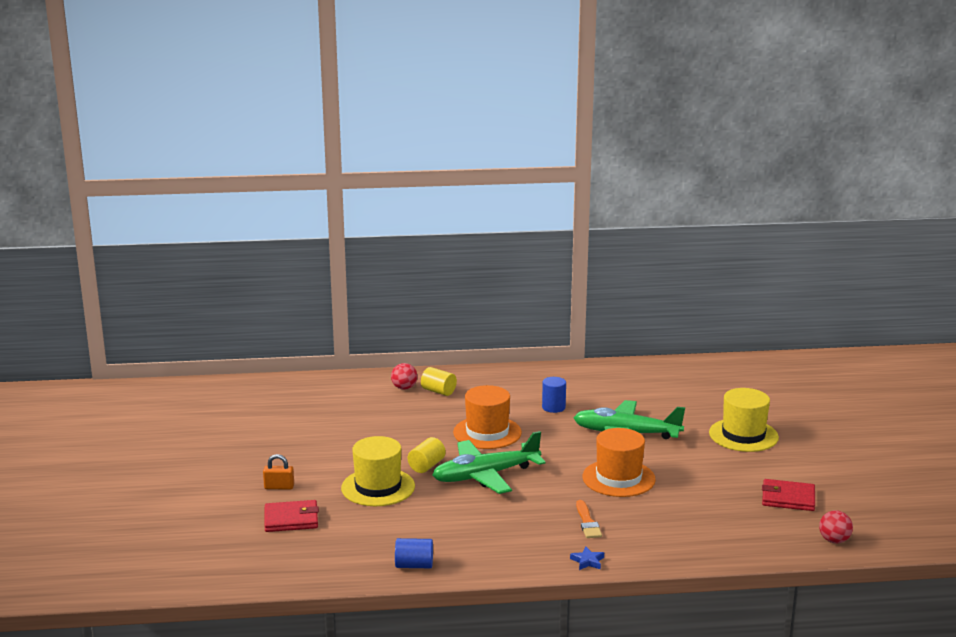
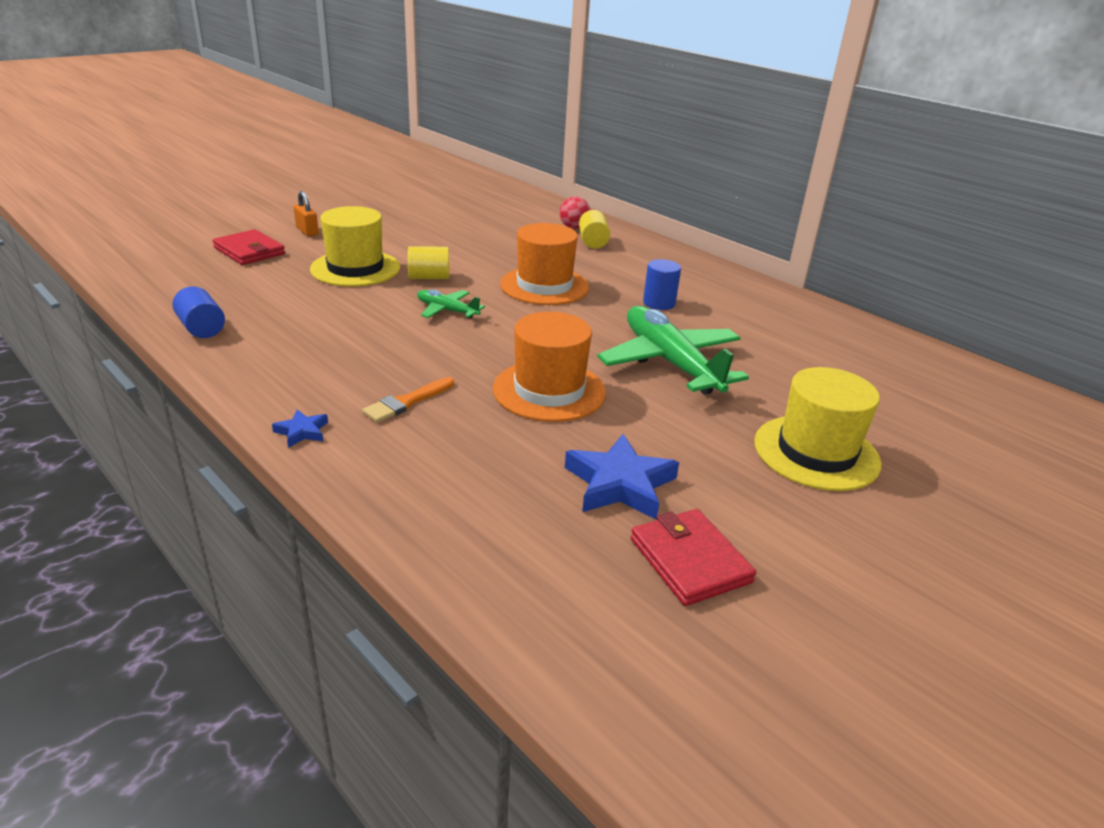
camera: 50 degrees right, 10 degrees up
(485, 475) = (447, 310): green plane -> green plane, size x0.49
(720, 492) = (620, 484): none -> blue star
(834, 540) = (610, 672): red ball -> none

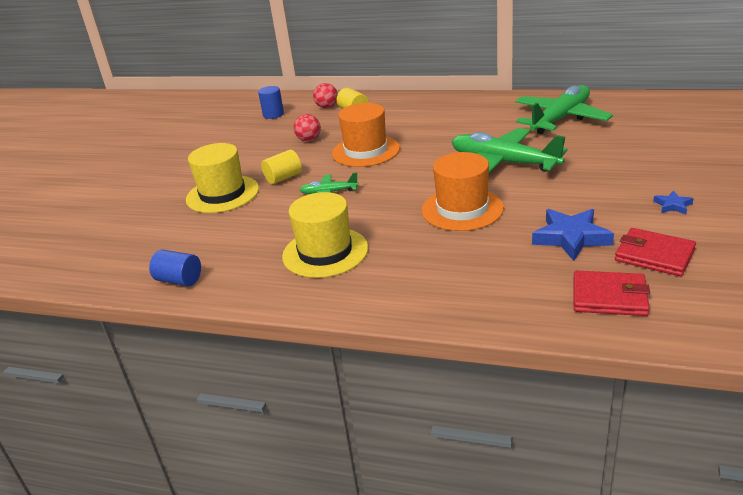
camera: 25 degrees left, 0 degrees up
(249, 251) = (122, 217): red wallet -> red wallet (609, 297)
(302, 432) = (356, 303): blue star -> blue star (673, 205)
(307, 231) = (143, 185): orange padlock -> none
(407, 402) = (392, 255): orange brush -> none
(508, 251) = (309, 140): none -> red ball
(659, 303) = (448, 132): blue cylinder -> blue cylinder (273, 114)
(813, 344) = (560, 119): none -> green plane
(816, 452) = (637, 174): yellow hat -> yellow hat (325, 252)

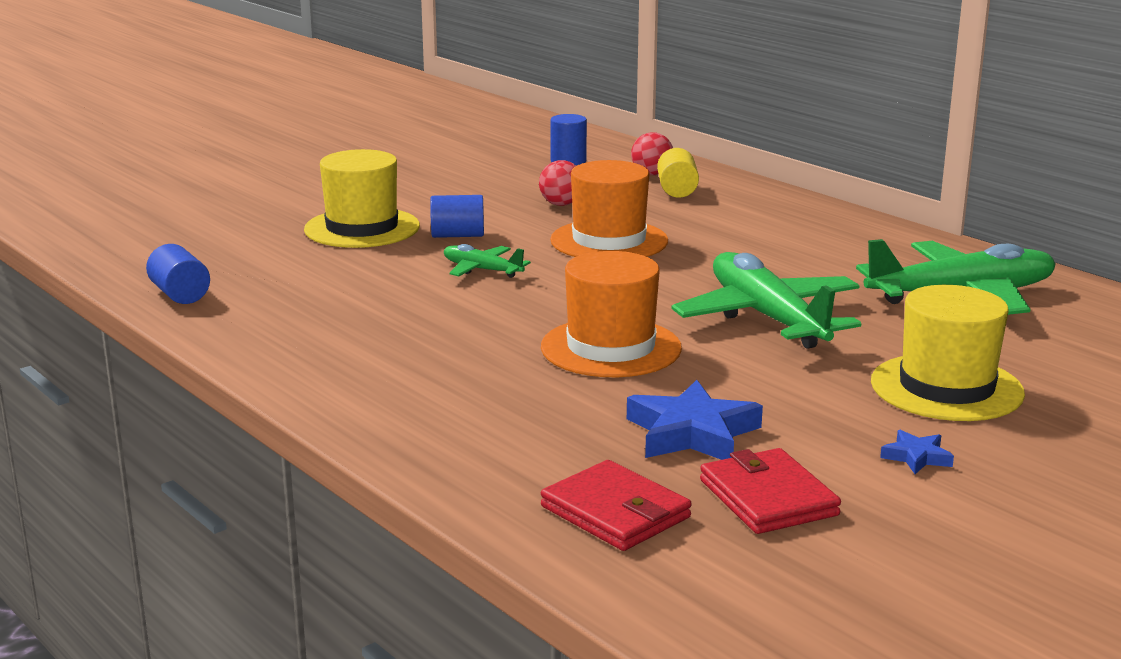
camera: 30 degrees right, 10 degrees down
(283, 178) = (457, 235): yellow cylinder -> blue cylinder
(325, 252) = (369, 328): yellow hat -> yellow hat (946, 388)

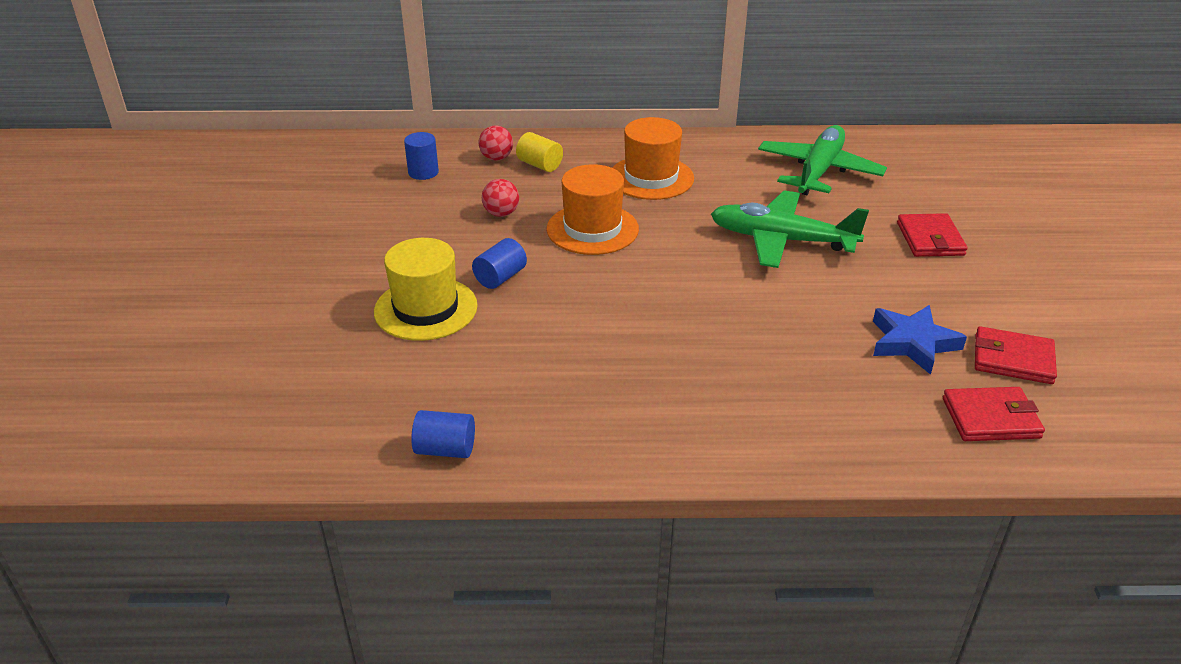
camera: 50 degrees left, 15 degrees up
(482, 270) = (578, 297): green plane -> none
(611, 348) = (765, 311): orange hat -> orange hat (651, 178)
(916, 457) = (1002, 291): blue star -> none
(946, 388) = (930, 239): yellow hat -> red wallet

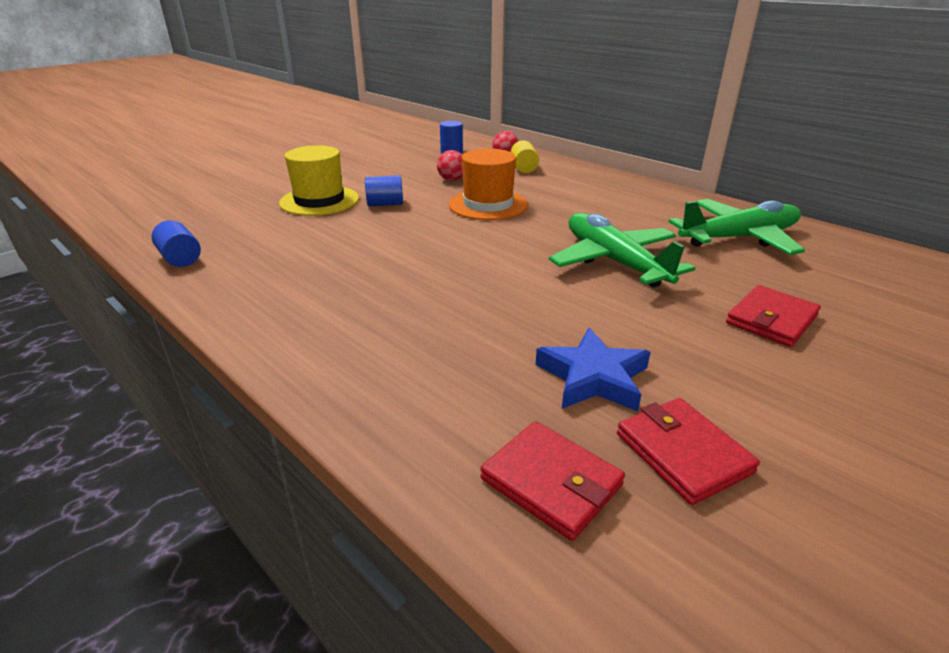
camera: 45 degrees right, 5 degrees down
(651, 178) = (584, 196): orange hat -> none

